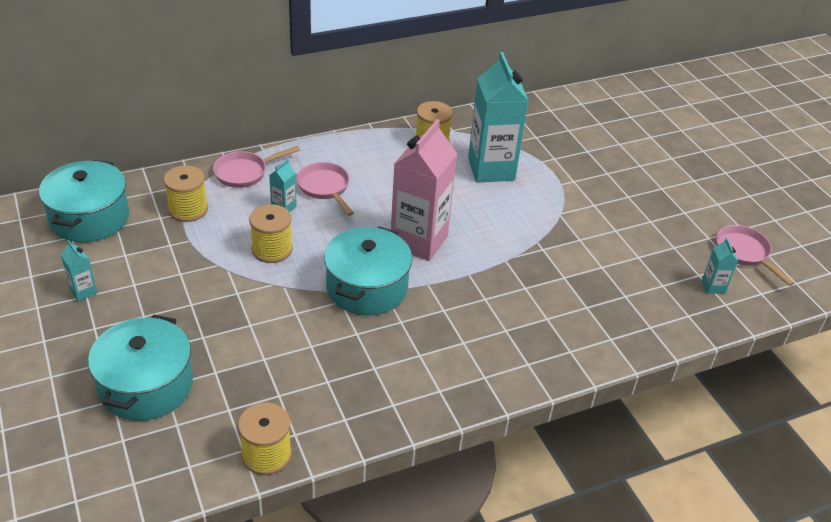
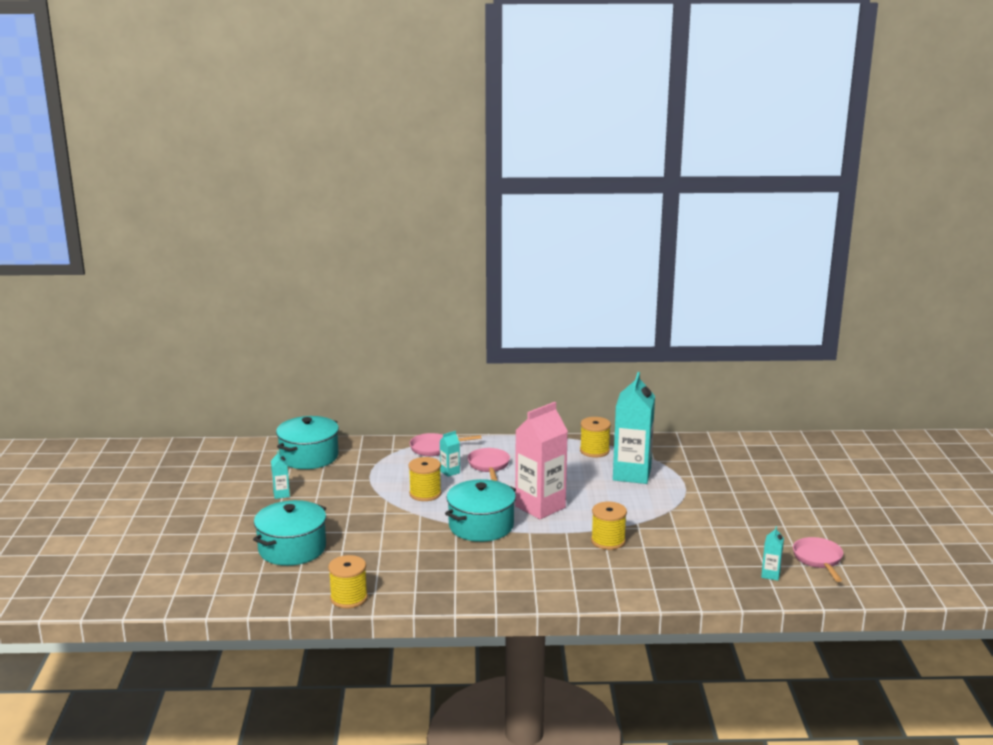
camera: 25 degrees right, 20 degrees down
(188, 209) = (380, 462): yellow spool -> yellow spool (608, 541)

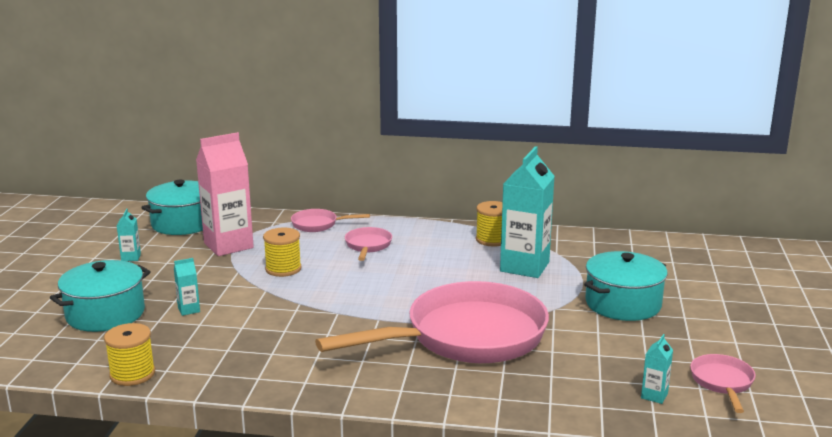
camera: 10 degrees right, 0 degrees up
(450, 472) = (322, 249): turquoise carton -> turquoise carton (189, 310)
(481, 526) = (326, 307): turquoise pot -> turquoise pot (623, 304)
(540, 507) = (404, 293): pink carton -> pink carton (228, 245)
(608, 541) = (466, 337): yellow spool -> pink pan

